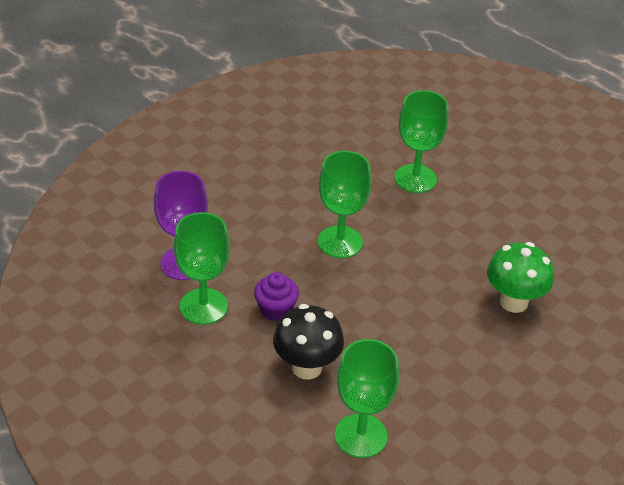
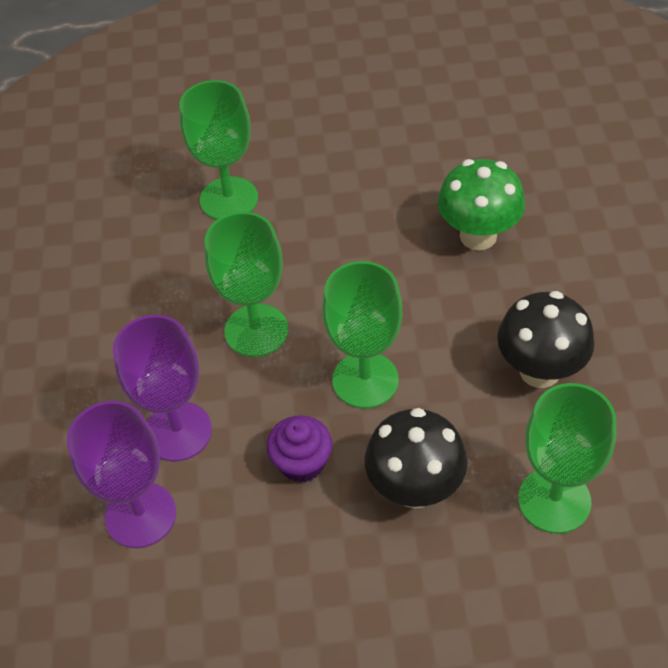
camera: 45 degrees left, 10 degrees up
(203, 306) = (230, 538): green goblet -> green goblet (365, 380)
(245, 248) = (178, 431): none -> purple goblet
(445, 383) = (539, 371): none -> black mushroom

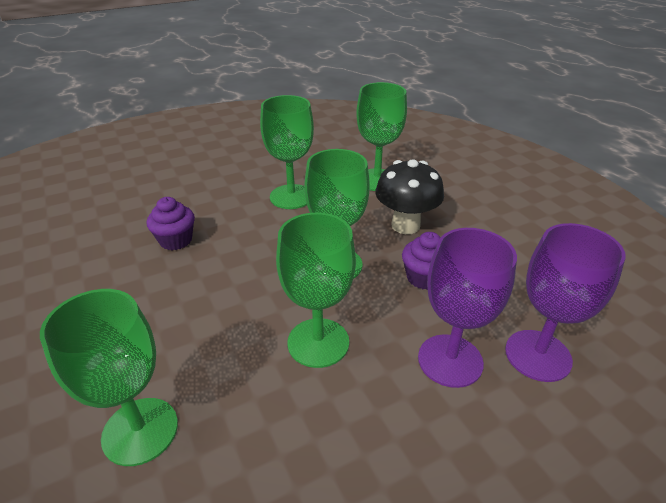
camera: 115 degrees left, 15 degrees down
(478, 236) = (176, 240): green mushroom -> purple cupcake
(539, 371) = (291, 197): black mushroom -> green goblet

